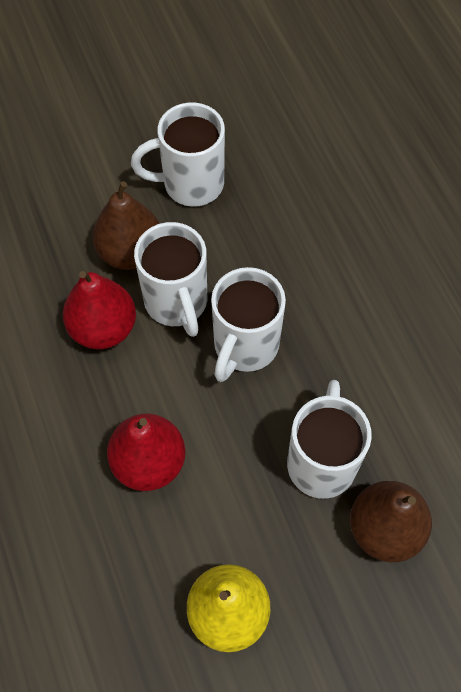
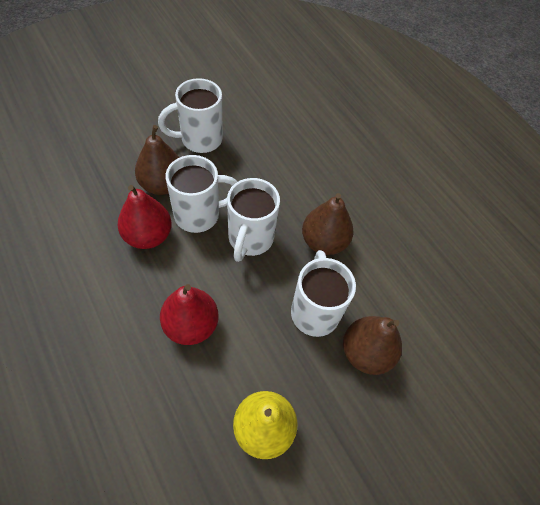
camera: 15 degrees left, 5 degrees down
(177, 303) = (199, 215): white mug -> white mug turned 75 degrees counterclockwise
(351, 360) = (323, 242): none -> brown pear

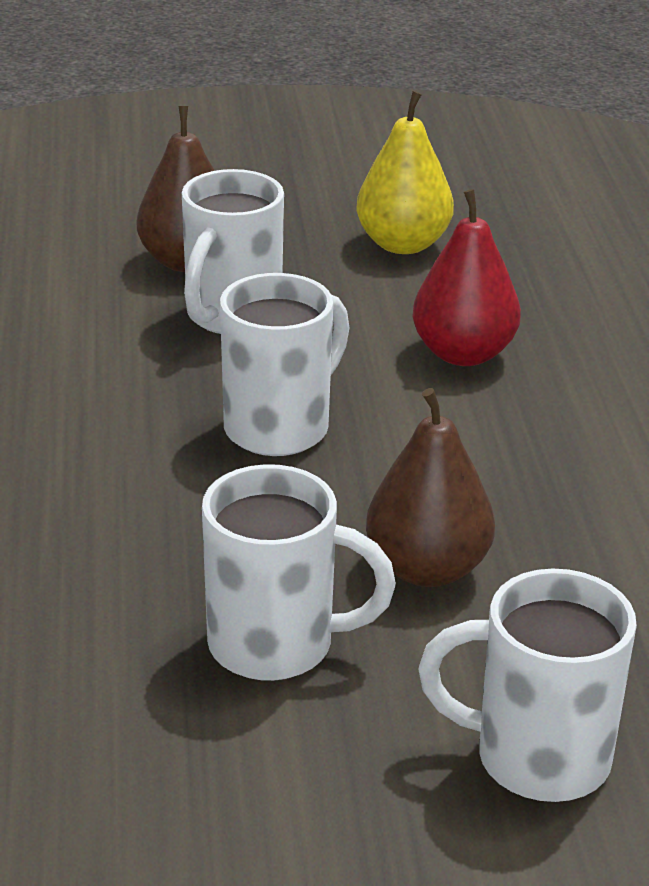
camera: 150 degrees left, 25 degrees down
(148, 236) = (498, 486): red pear -> none
(199, 215) = (367, 492): white mug -> white mug (537, 758)
(323, 242) = (130, 387): brown pear -> none

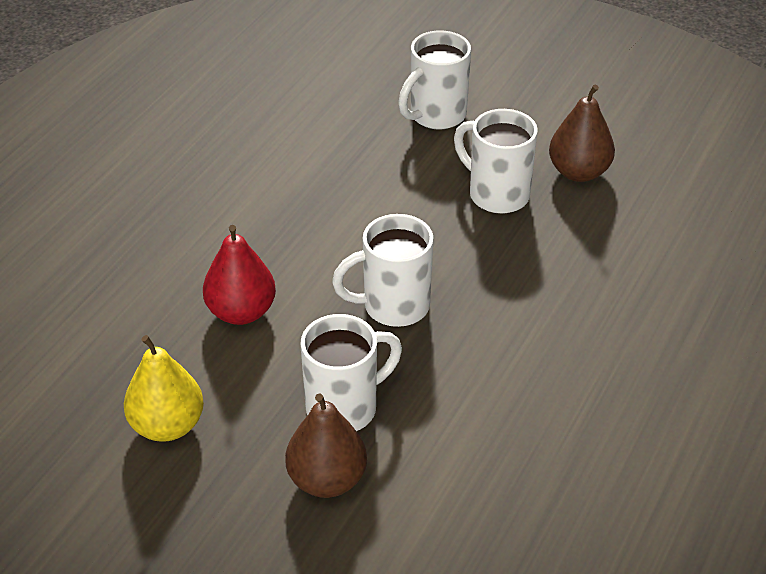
camera: 145 degrees left, 10 degrees up
(427, 568) = (399, 199): brown pear -> brown pear (578, 172)
(537, 758) = (436, 115): white mug -> white mug turned 90 degrees clockwise

